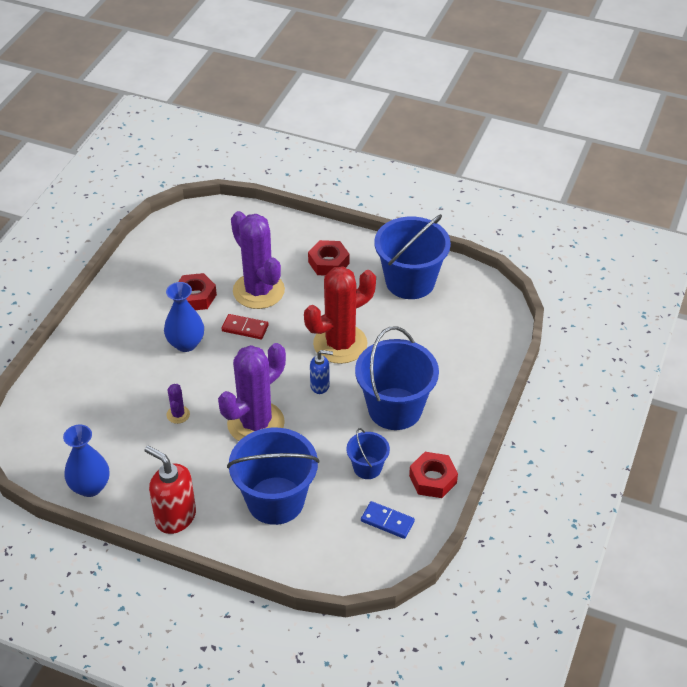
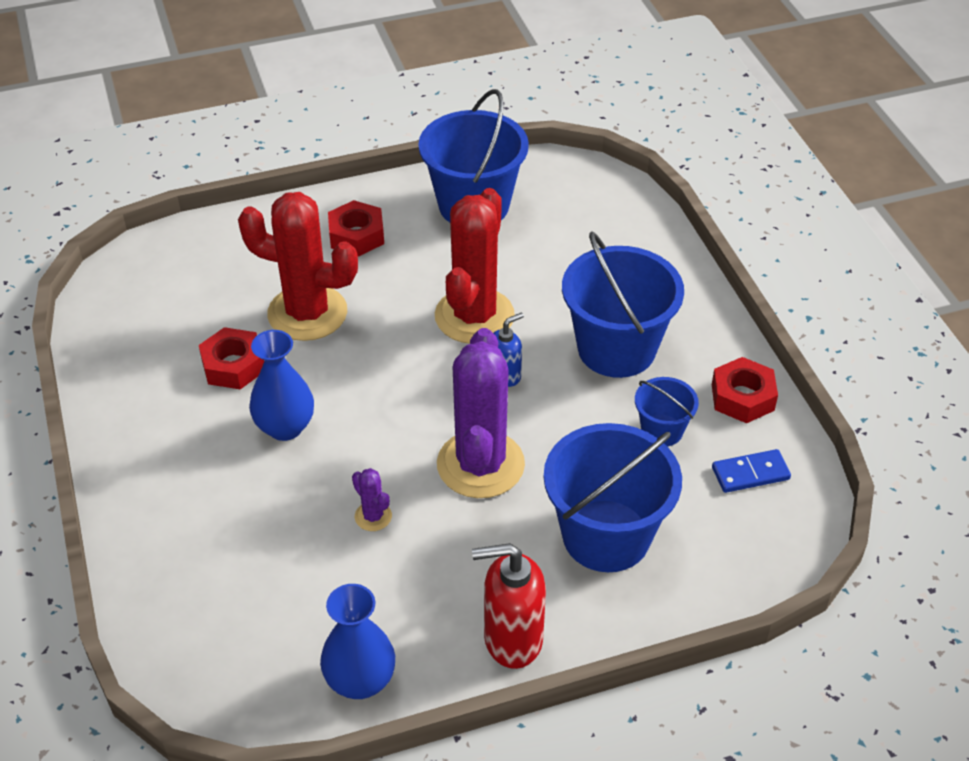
camera: 40 degrees left, 0 degrees up
(245, 328) = (340, 365): red domino -> none
(258, 291) = (307, 313): purple cactus -> red cactus

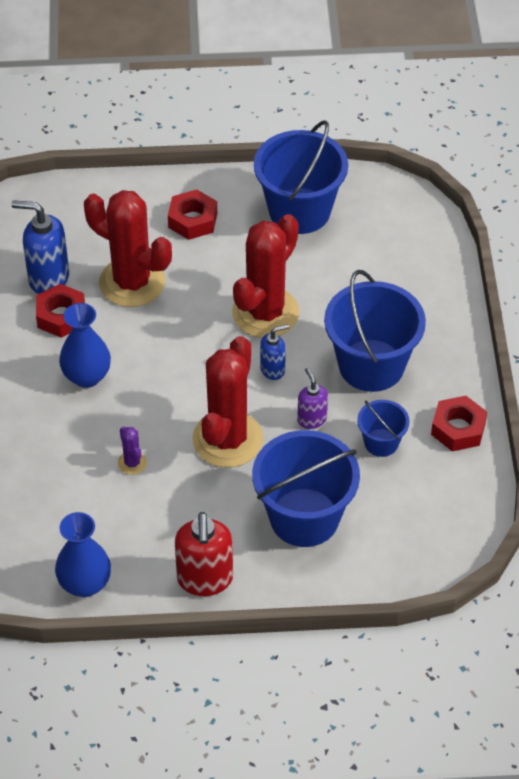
camera: 15 degrees right, 5 degrees up
(205, 327) = (48, 278): none -> blue soap dispenser
(480, 464) = (227, 439): purple cactus -> red cactus
(512, 639) = (205, 579): red soap dispenser -> red soap dispenser turned 105 degrees counterclockwise
(571, 421) = (311, 419): none -> purple soap dispenser
(750, 473) = (437, 493): blue domino -> none

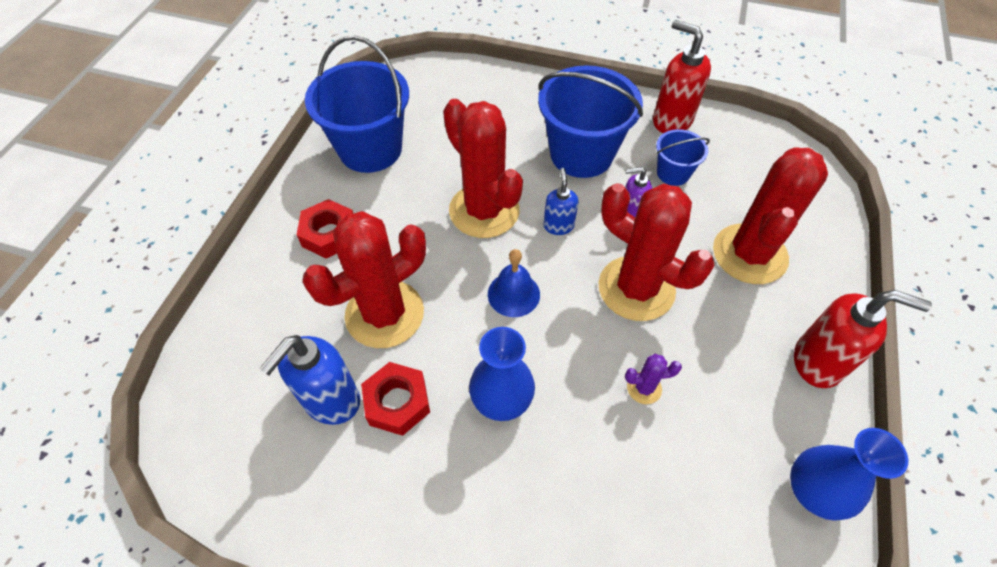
camera: 70 degrees left, 5 degrees up
(185, 357) = (513, 294): none -> blue bell
(304, 517) = (749, 254): blue bucket -> red cactus
(458, 429) = (671, 120): red nut -> red soap dispenser

